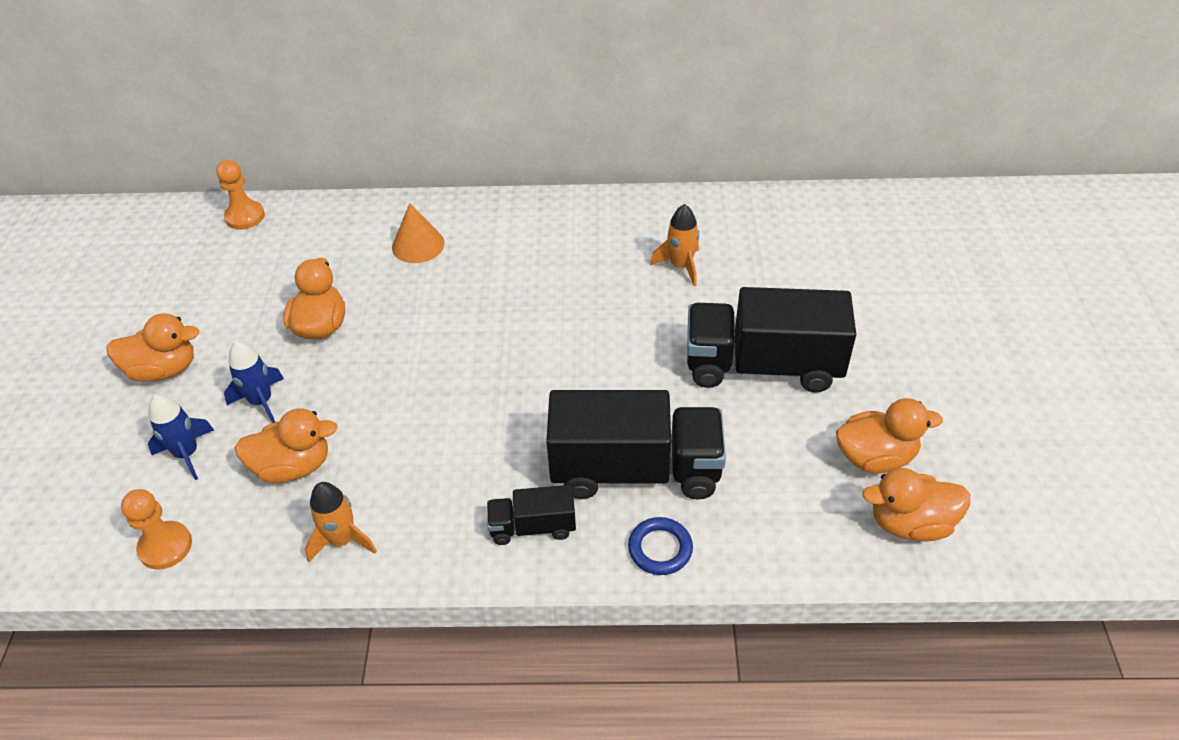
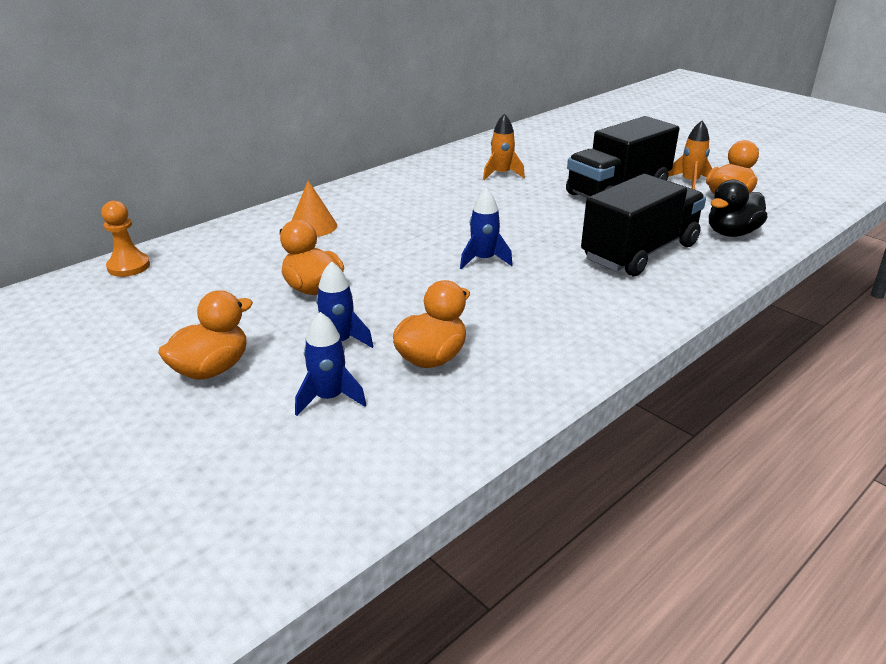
camera: 45 degrees left, 15 degrees down
(165, 546) = (414, 453): orange pawn -> none
(342, 540) = (540, 369): orange rocket -> orange rocket (690, 182)
(485, 381) = (483, 260): none -> blue rocket
(533, 527) = (636, 299): black truck -> none
(660, 549) = (713, 272): blue ring -> none
(776, 512) = (731, 233): none -> black duck
(910, 523) = (786, 209): orange duck -> none

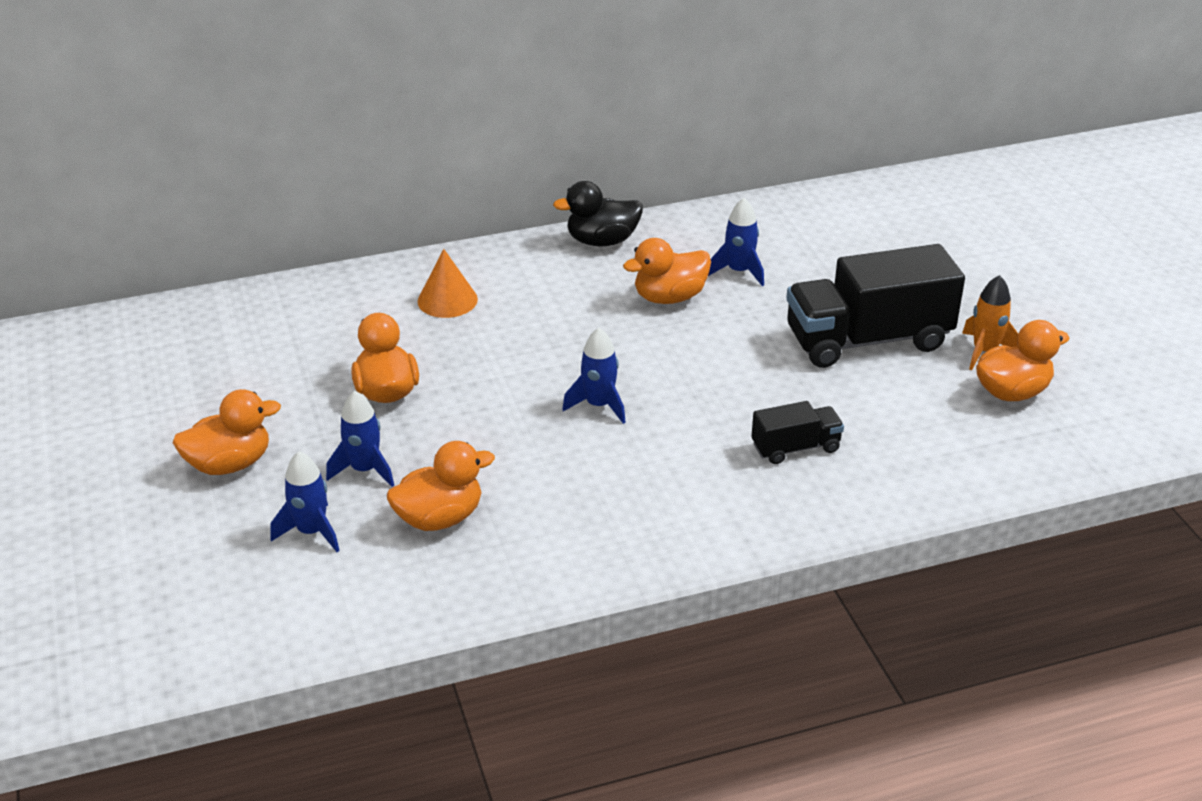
camera: 25 degrees right, 5 degrees up
(129, 266) = (226, 307): orange pawn -> none
(470, 195) = (669, 297): none -> orange duck
(501, 174) = (739, 271): orange rocket -> blue rocket
(639, 252) = (795, 448): black truck -> black truck, size x0.49
(731, 233) = (947, 453): black duck -> black duck (602, 241)

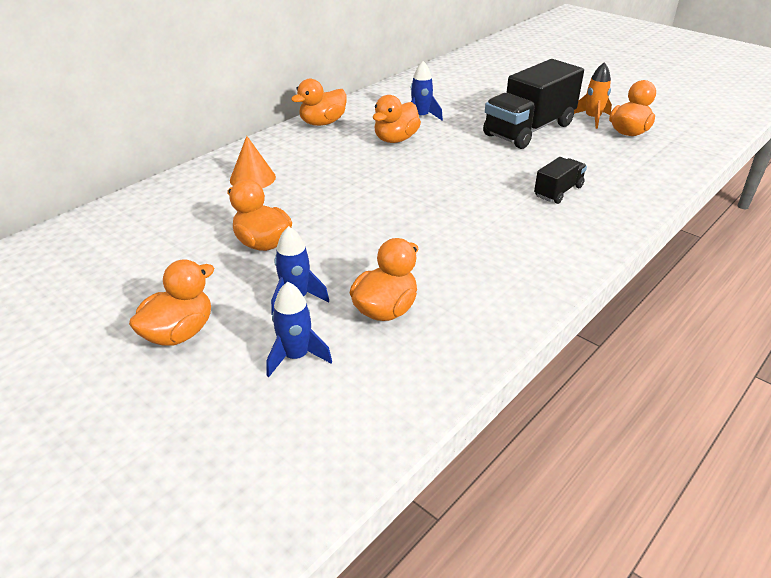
camera: 30 degrees left, 0 degrees up
(599, 405) = (418, 206): blue rocket -> none
(602, 241) = (322, 123): black duck -> orange duck

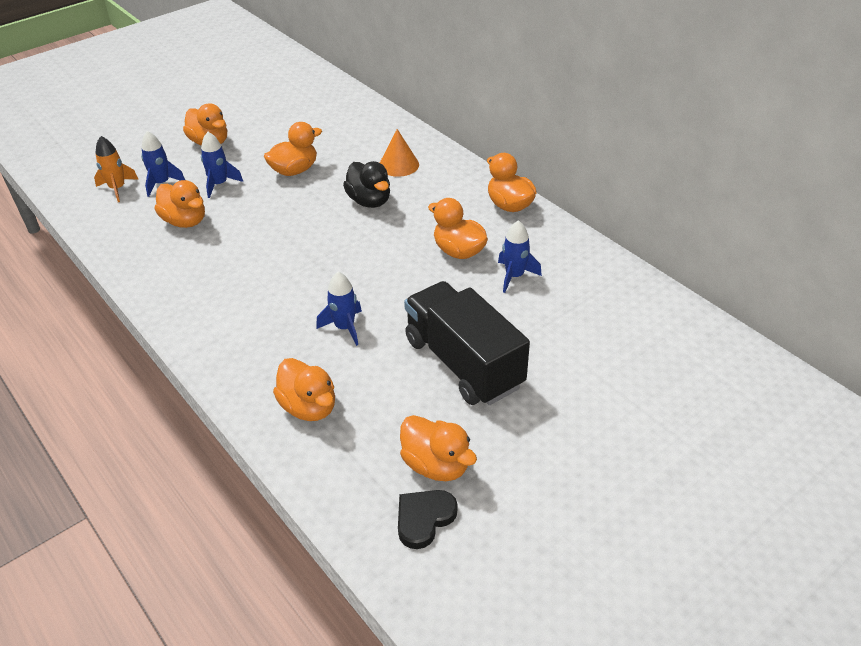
camera: 100 degrees right, 5 degrees up
(324, 187) = (369, 201): none -> black duck
(519, 178) = (344, 327): none -> blue rocket
(558, 191) = (307, 351): black truck -> none
(592, 119) = (487, 438): orange rocket -> orange rocket (117, 189)
(618, 182) = (309, 407): none -> orange duck
(673, 133) = (424, 519): none -> black heart

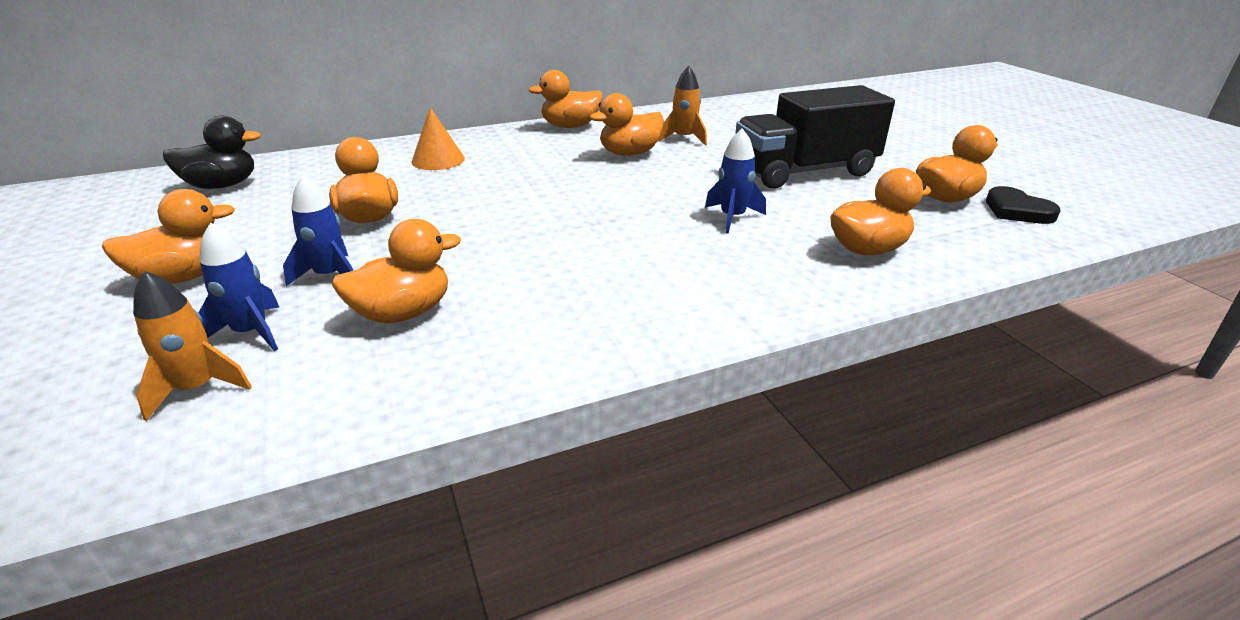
camera: 75 degrees left, 10 degrees down
(369, 201) = (496, 181): black duck -> black duck (222, 185)
(514, 276) = (684, 138): blue rocket -> orange rocket

